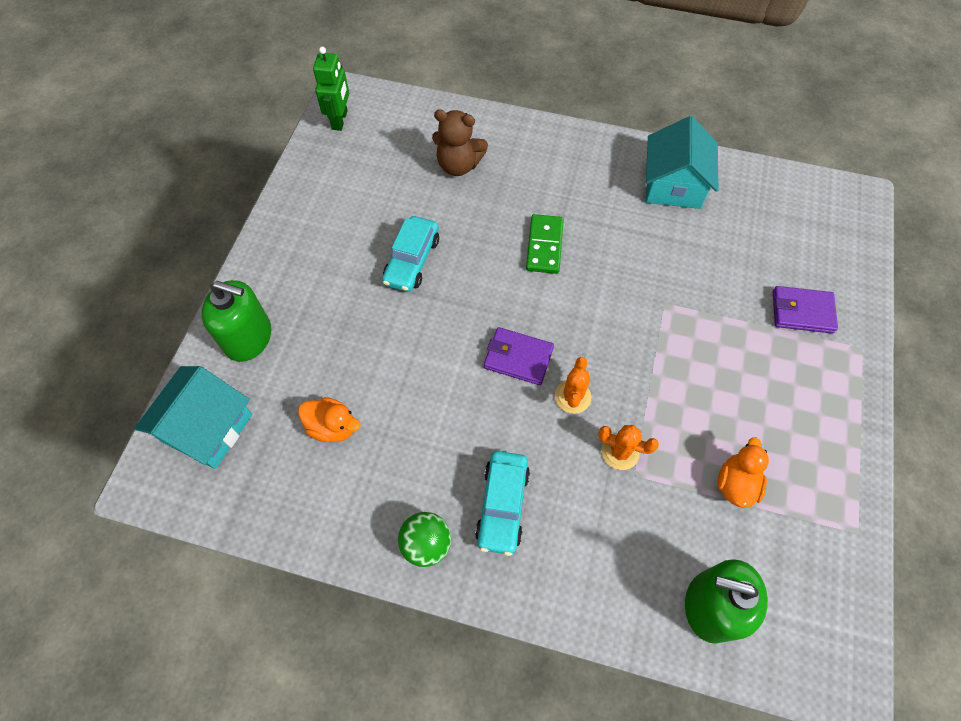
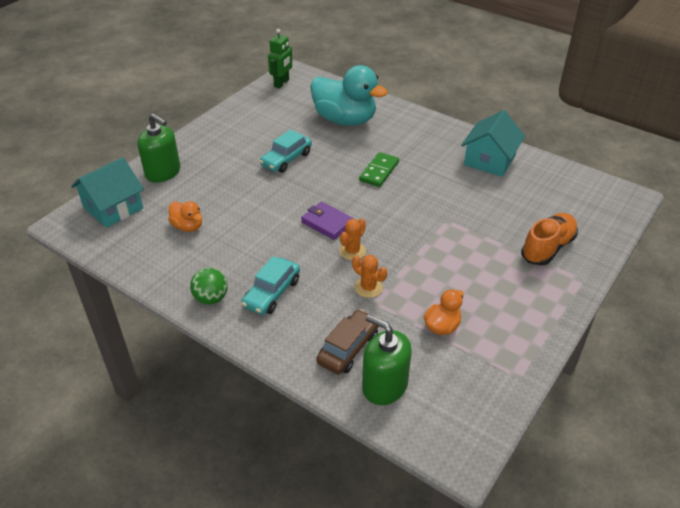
camera: 20 degrees right, 20 degrees down
(458, 165) = (345, 120): brown teddy bear -> turquoise duck
(641, 562) = (348, 348): none -> brown car
(802, 312) = (547, 248): purple wallet -> orange shoe

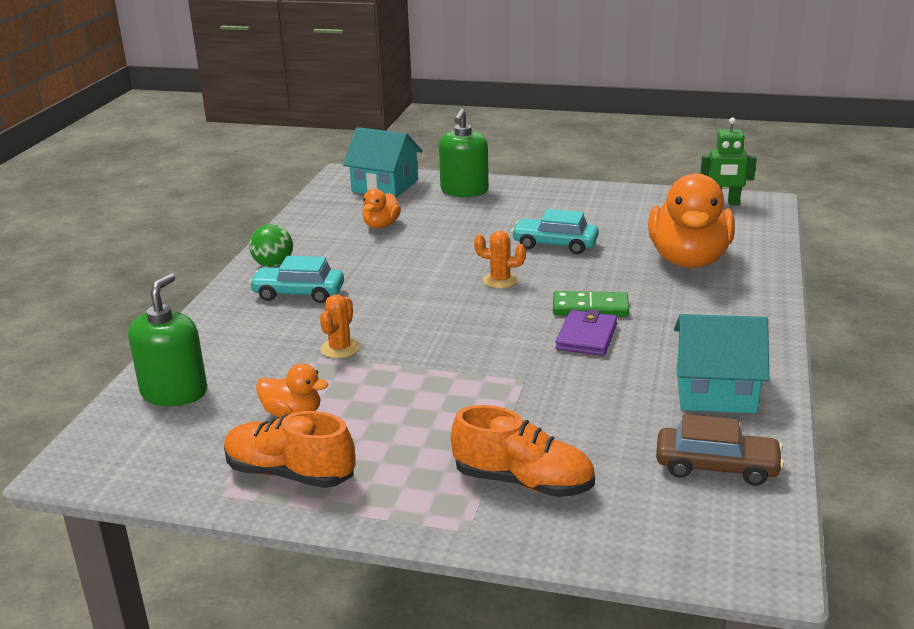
camera: 70 degrees right, 15 degrees down
(327, 223) = (447, 297): purple wallet -> purple wallet (586, 337)
(345, 120) = (688, 260): turquoise duck -> orange duck
(348, 348) = (227, 357): brown car -> brown car (716, 467)
(352, 251) = (403, 324): orange cactus -> orange cactus (500, 280)
(509, 339) = (290, 473): none -> orange shoe

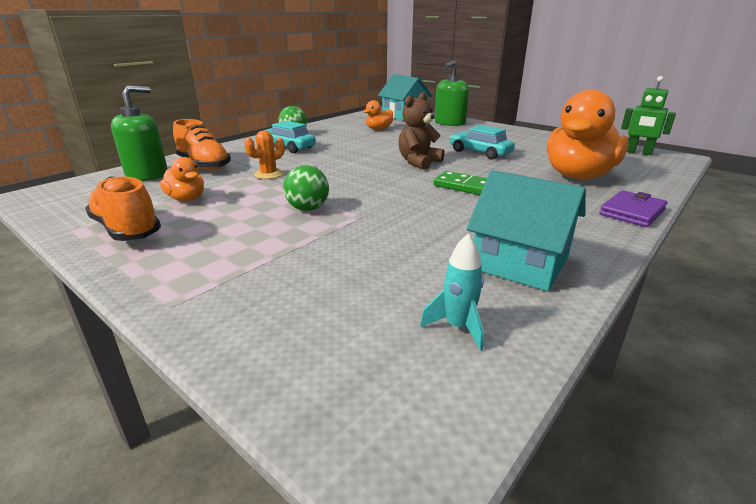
camera: 25 degrees right, 0 degrees up
(454, 387) = (308, 209): none -> green ball
(500, 280) = (418, 162): orange cactus -> brown teddy bear
(523, 482) = (266, 283): orange shoe -> orange shoe (204, 165)
(586, 337) = (443, 202): purple wallet -> purple wallet (632, 212)
(716, 467) = (458, 327): brown car -> turquoise rocket

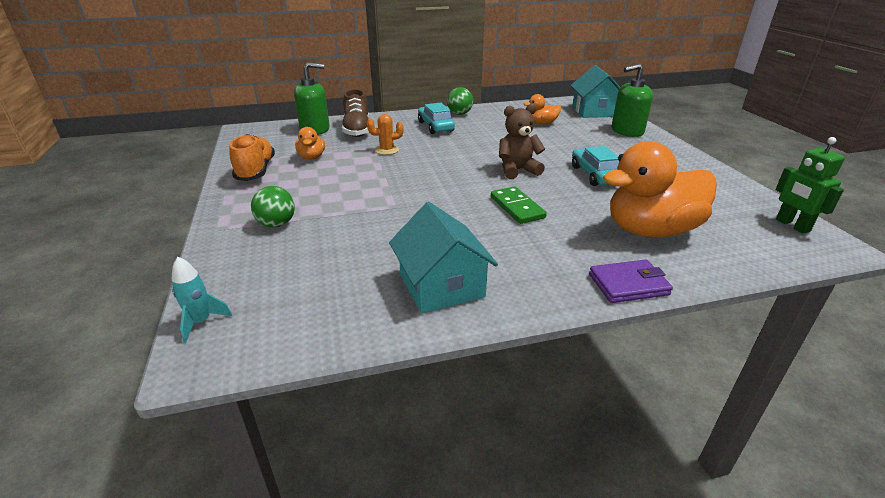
camera: 35 degrees right, 5 degrees up
(204, 165) = (357, 130): orange shoe -> brown shoe
(308, 209) = (370, 189): green ball -> green ball (276, 224)
(458, 327) = (328, 308): turquoise rocket -> turquoise rocket (201, 322)

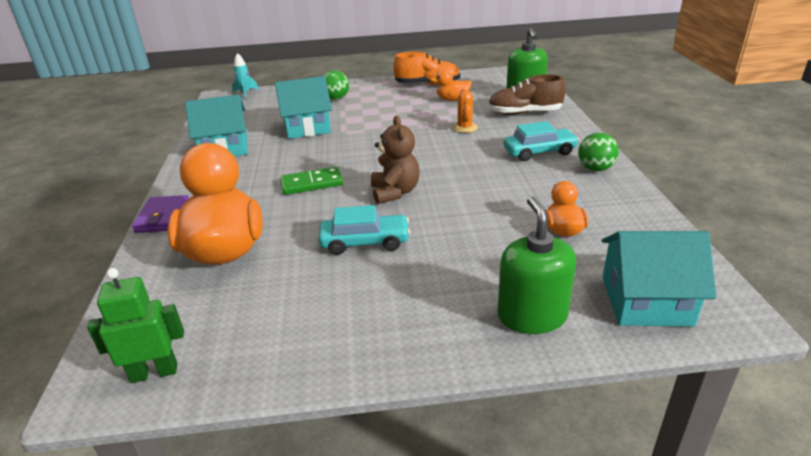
camera: 100 degrees right, 0 degrees up
(375, 231) = (307, 127): none -> turquoise house

